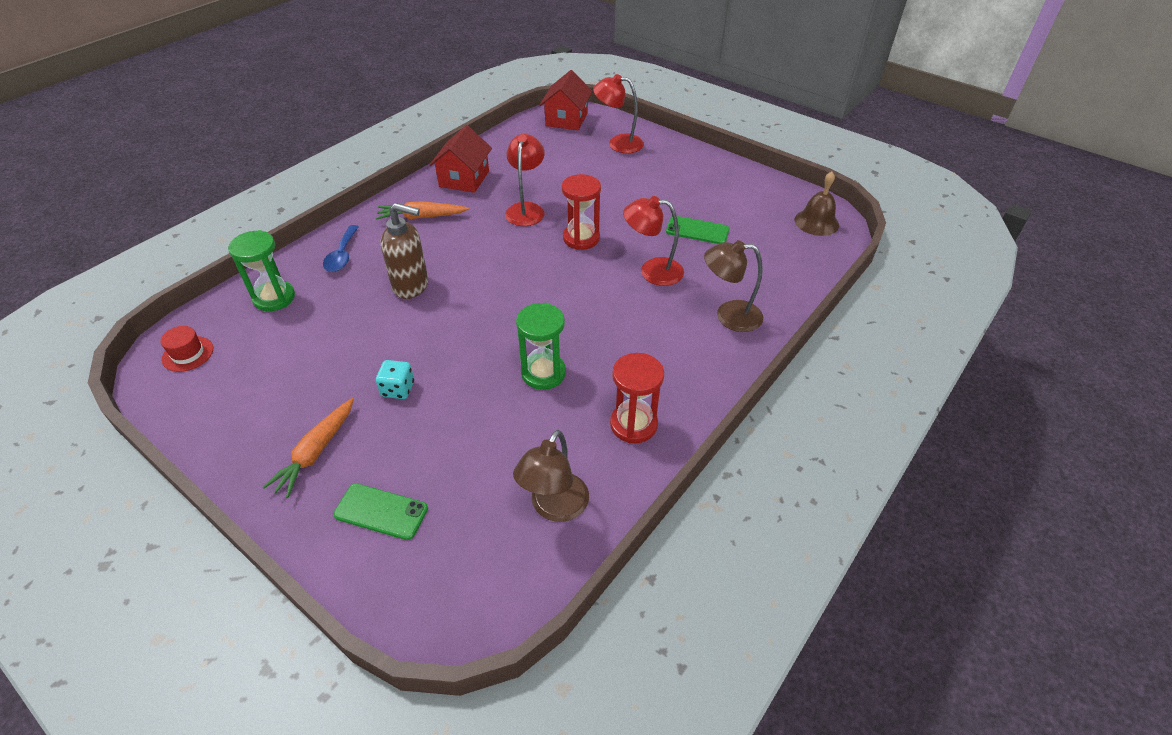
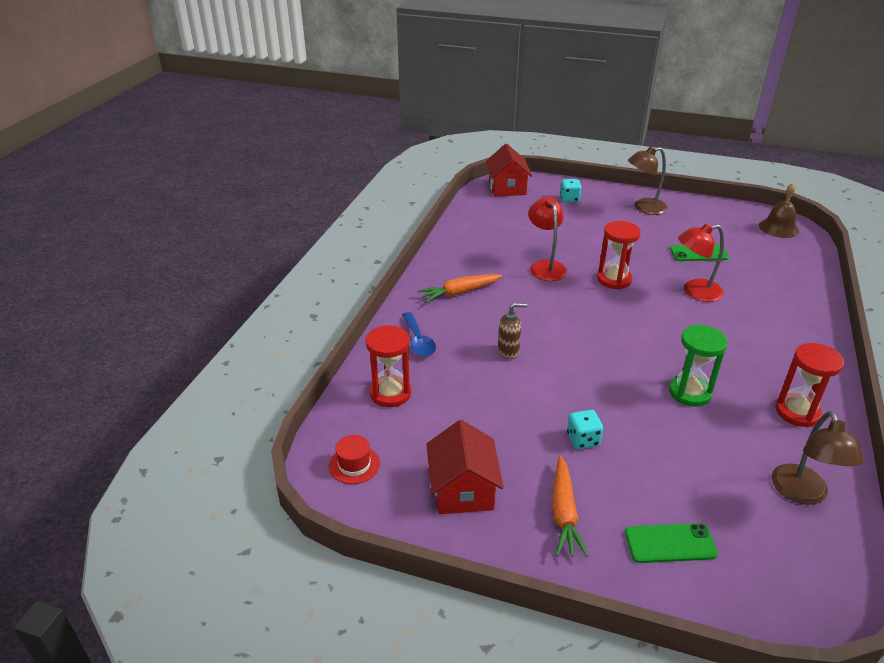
camera: 20 degrees left, 10 degrees down
(274, 298) = (390, 393): green hourglass -> red hourglass
(411, 286) = (508, 352): brown soap dispenser -> brown soap dispenser, size x0.62
(464, 179) = (466, 253): red house -> red house (463, 489)
(618, 143) = (569, 199): red lamp -> turquoise dice
(729, 316) = (785, 312): brown lamp -> brown lamp (643, 208)

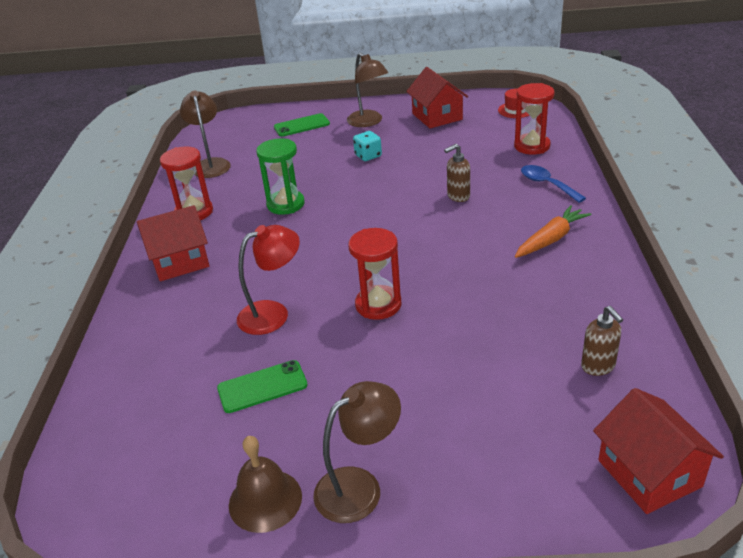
camera: 165 degrees right, 0 degrees up
(495, 222) = (598, 366): none -> brown soap dispenser
(545, 266) = (474, 301): red lamp -> none
(564, 513) = (369, 122): orange carrot -> brown lamp
(569, 199) = (510, 473): turquoise dice -> none
(778, 228) = (107, 497): brown bell -> brown bell (265, 500)
(791, 354) = (180, 261): none -> red house

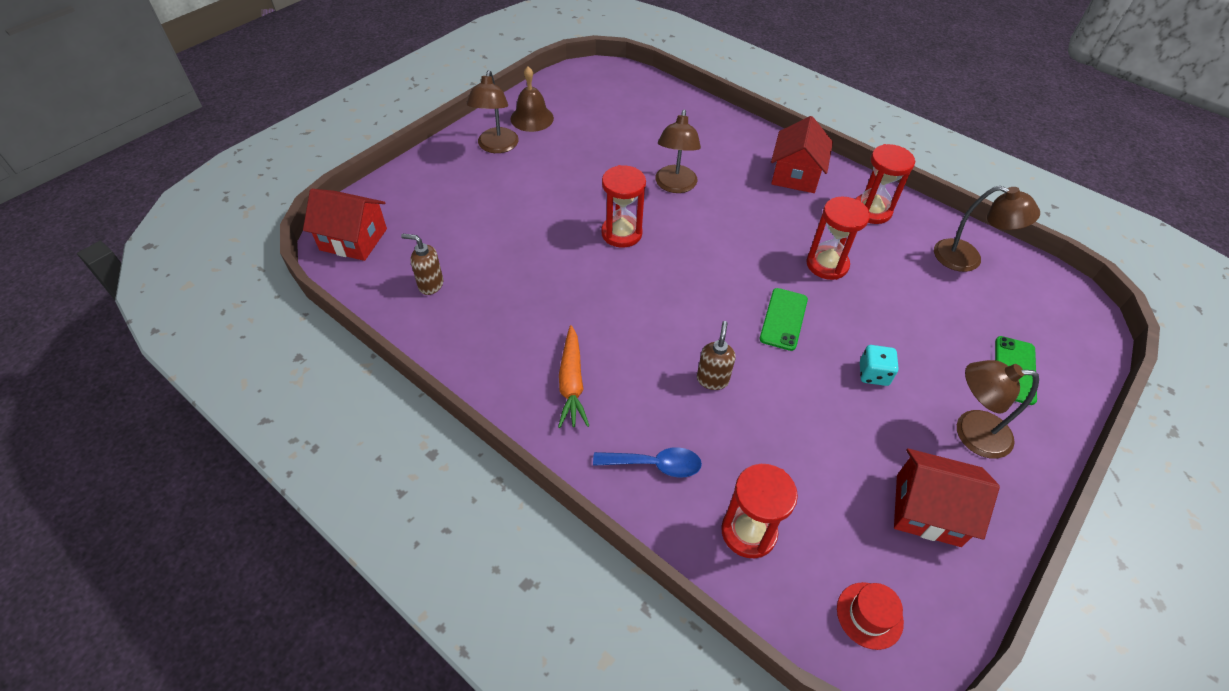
camera: 125 degrees right, 15 degrees up
(262, 387) = (610, 151): green phone -> green phone (783, 319)
(273, 313) = (675, 186): red lamp -> brown lamp
(285, 204) = (827, 264): green hourglass -> red hourglass

